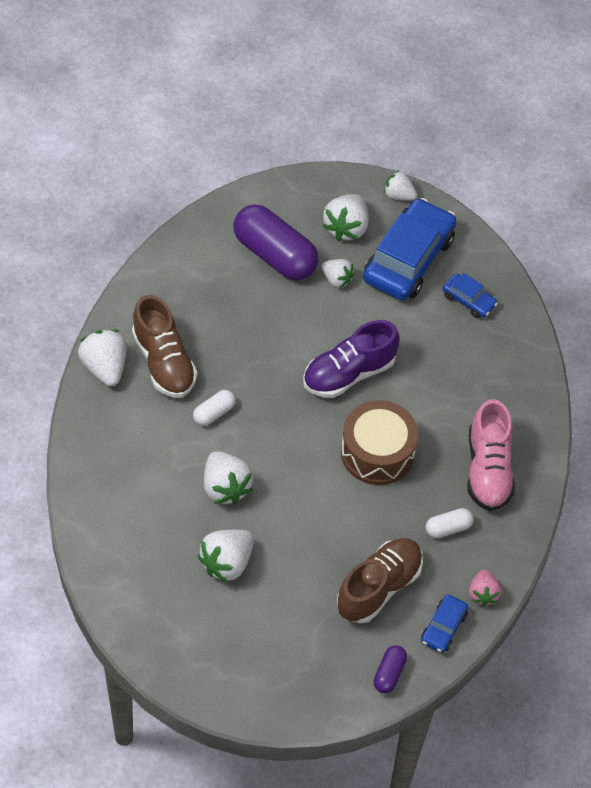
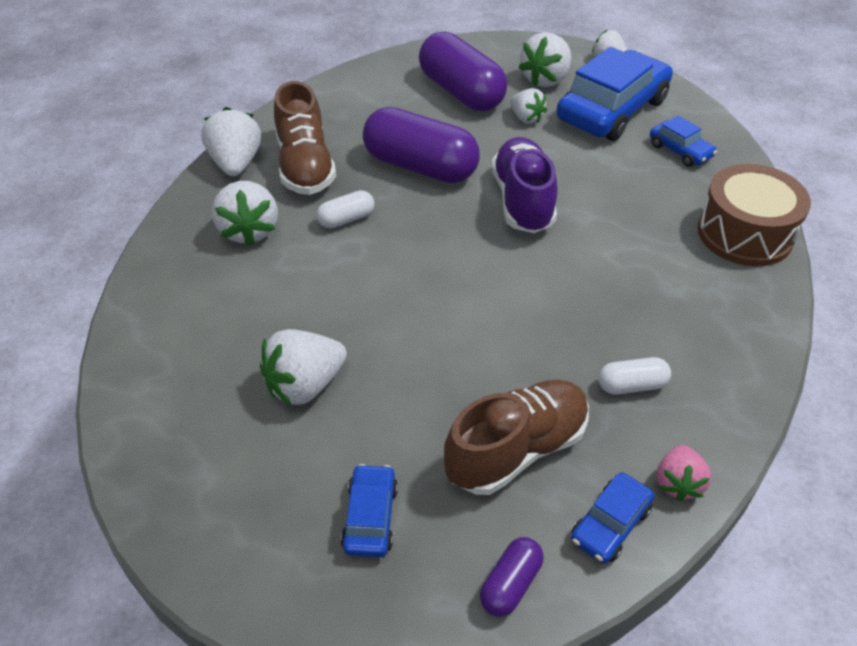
camera: 15 degrees right, 10 degrees down
(225, 487) = (334, 297): white strawberry -> white strawberry (249, 230)
(259, 348) = (420, 166): none -> purple capsule
(296, 647) = (370, 517): none -> blue car
(348, 373) = (522, 201): purple shoe -> purple shoe turned 105 degrees clockwise
(377, 452) = (544, 284): brown drum -> brown drum (744, 233)
(488, 469) = (695, 322): pink shoe -> none

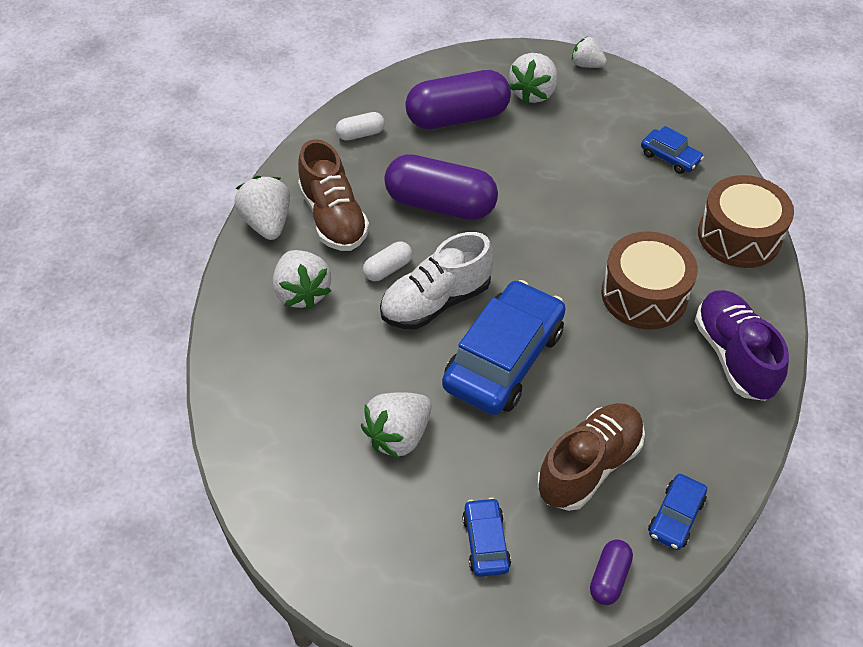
camera: 10 degrees left, 5 degrees up
(388, 256) = (436, 302): none -> white shoe
(461, 92) = (457, 117): purple capsule -> purple capsule turned 60 degrees counterclockwise
(522, 201) = (541, 228): purple shoe -> purple shoe (733, 356)
(526, 118) = (524, 139): white strawberry -> none
(612, 110) = (601, 120): blue car -> blue car (503, 358)
(623, 278) = (644, 295): none -> brown drum
(631, 385) = (670, 394): white capsule -> white capsule (360, 134)
(678, 483) = (721, 474): pink strawberry -> none

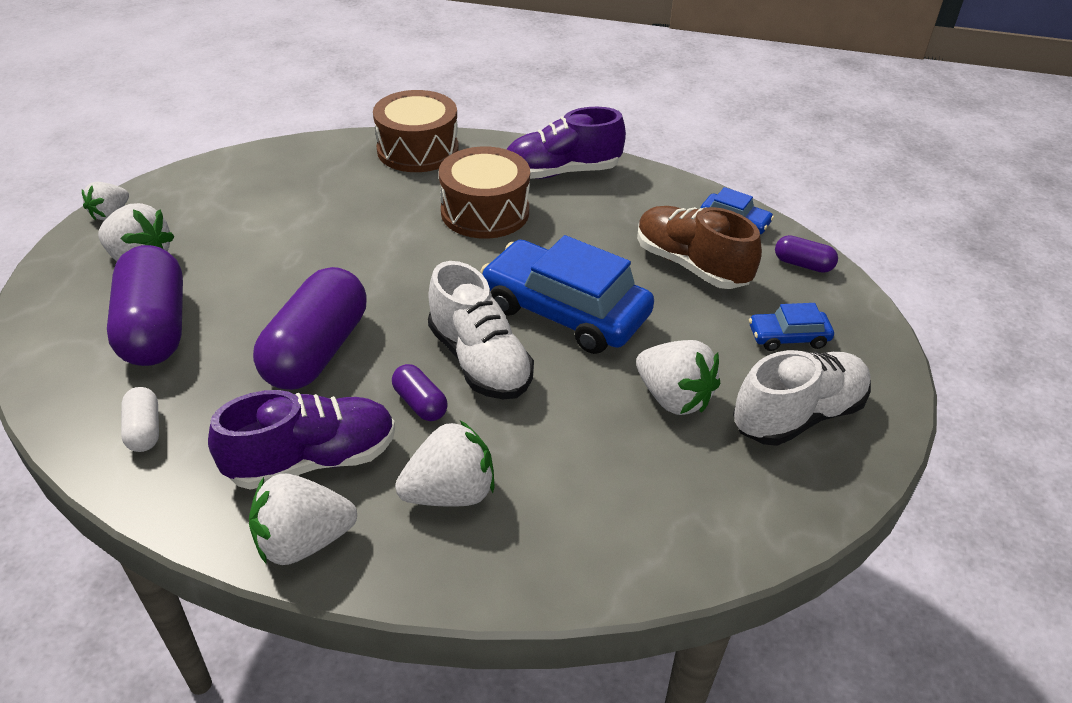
camera: 90 degrees left, 10 degrees down
(333, 218) = (313, 460): brown shoe -> purple shoe
(380, 533) = (798, 415): none -> white shoe
(388, 269) = (420, 403): white capsule -> purple capsule
(670, 157) = (295, 175): blue car -> none

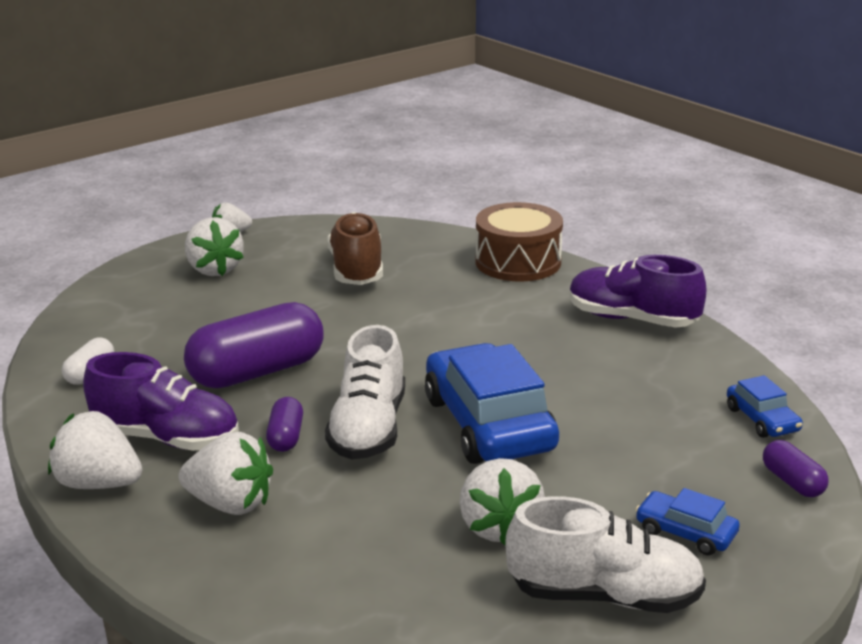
camera: 40 degrees right, 15 degrees down
(155, 328) = (171, 315): purple capsule -> none
(485, 212) = (516, 326): brown drum -> none
(691, 265) = (662, 436): brown shoe -> brown shoe (356, 270)

